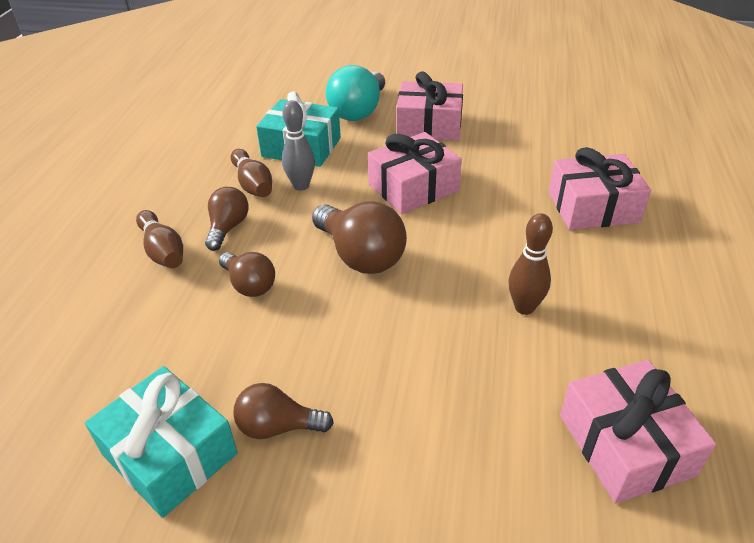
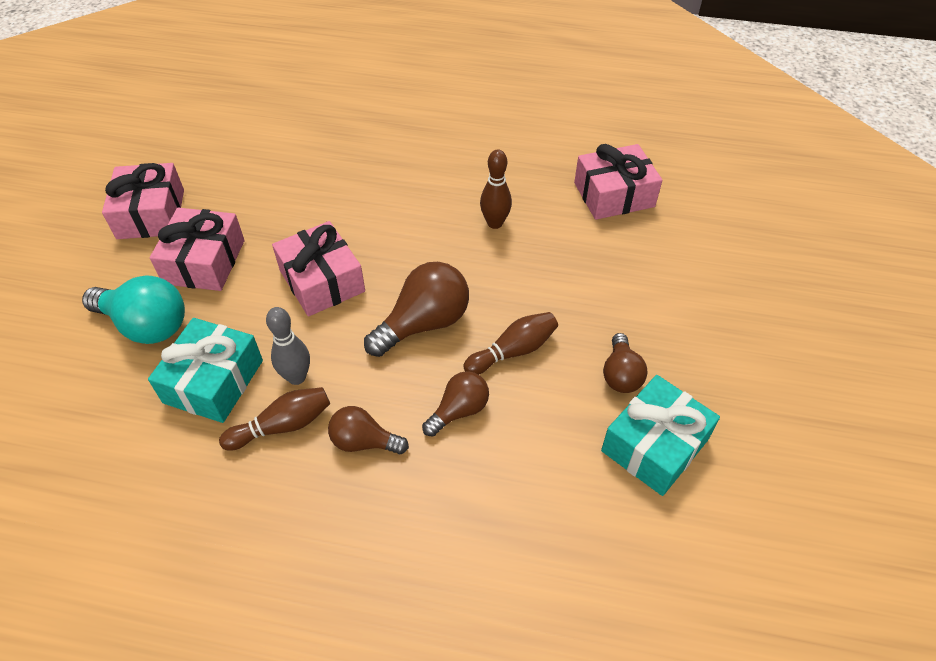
camera: 90 degrees left, 10 degrees up
(163, 251) = (397, 503): brown bowling pin -> brown bowling pin (513, 351)
(593, 207) = (376, 166): pink gift -> pink gift (151, 214)

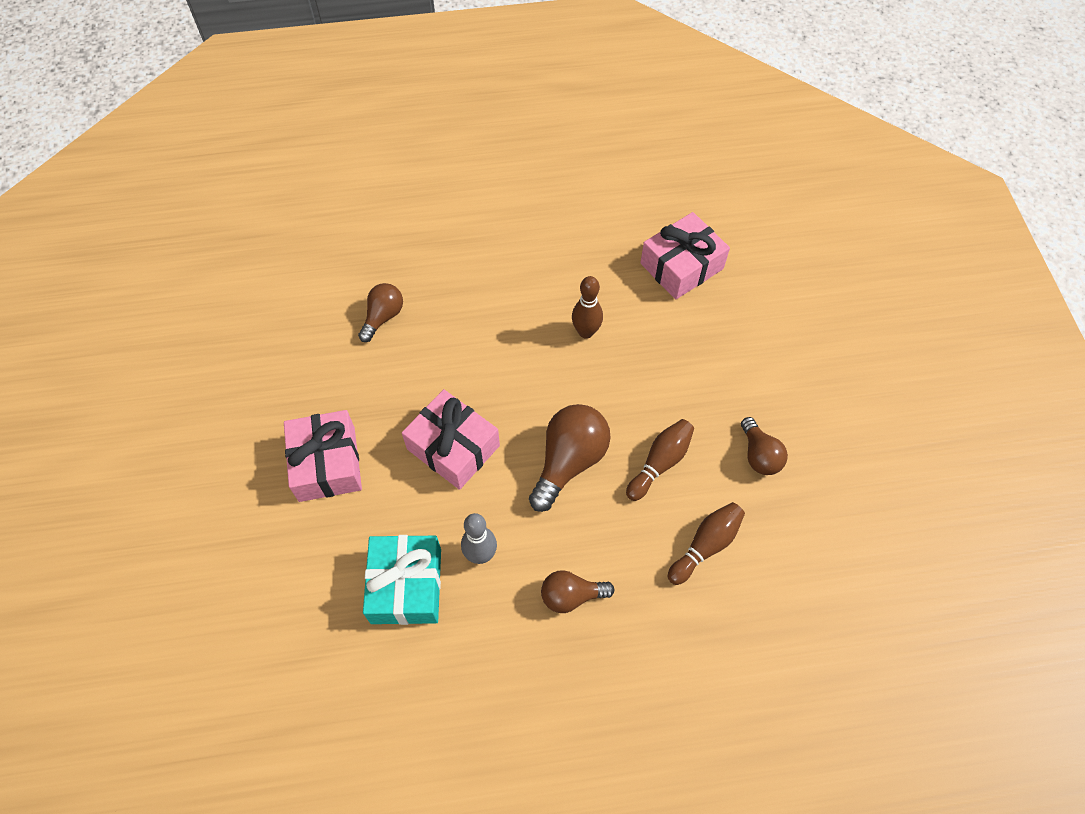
camera: 20 degrees left, 10 degrees up
(146, 325) = (308, 551): turquoise light bulb -> none
(151, 214) = (241, 427): pink gift -> none
(282, 426) = (492, 606): brown bowling pin -> brown bowling pin (705, 546)
(459, 411) = (639, 537): brown light bulb -> brown light bulb (383, 317)
(654, 445) = (811, 513): turquoise gift -> none

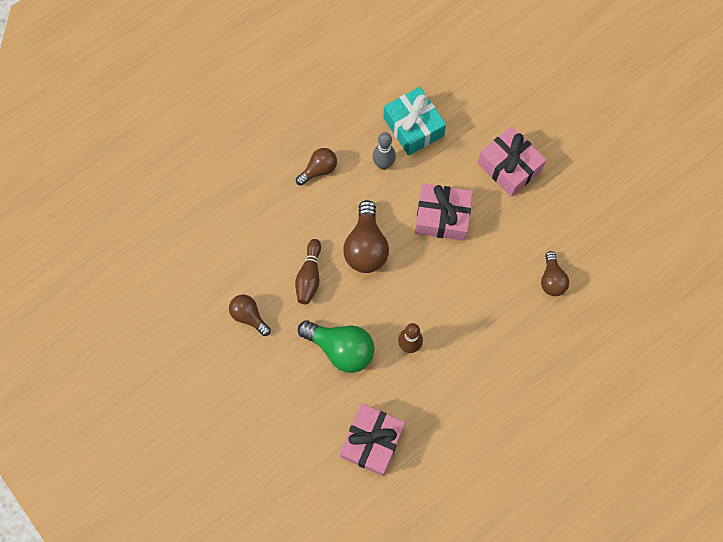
camera: 150 degrees right, 10 degrees up
(666, 366) = (341, 349): none -> green light bulb
(705, 546) = (256, 239): brown bowling pin -> none

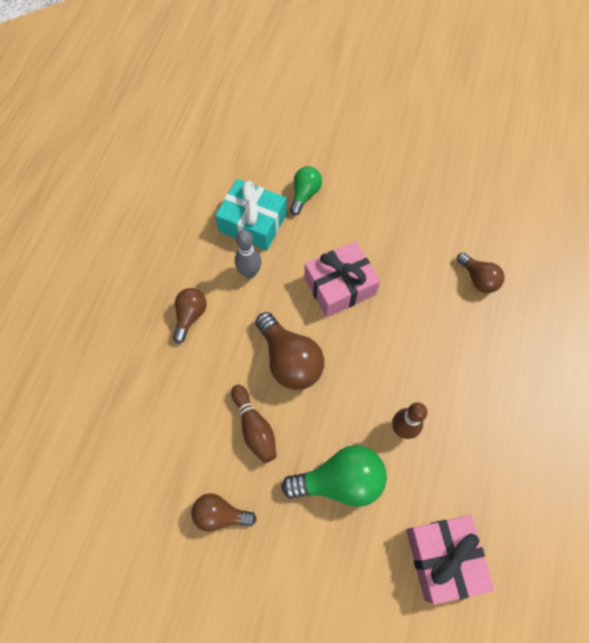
camera: 35 degrees left, 5 degrees down
(469, 129) = (304, 194): none -> green light bulb
(509, 167) = (364, 205): pink gift -> none

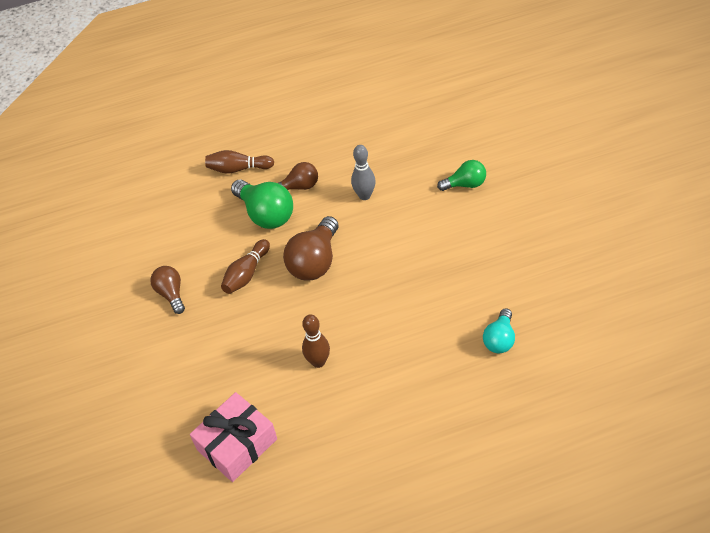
camera: 60 degrees right, 15 degrees down
(117, 354) = (238, 169): none -> brown bowling pin
(253, 223) = (408, 171): turquoise gift -> none
(339, 286) = (404, 254): pink gift -> none
(340, 481) = (246, 346): green light bulb -> green light bulb (266, 214)
(478, 279) = (499, 339): brown light bulb -> turquoise light bulb

